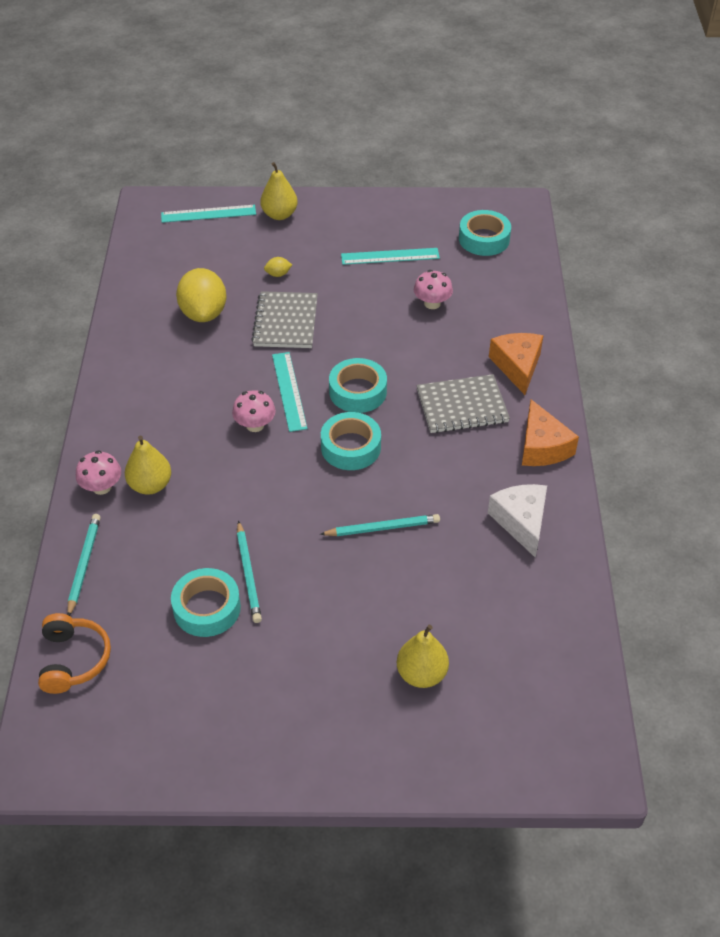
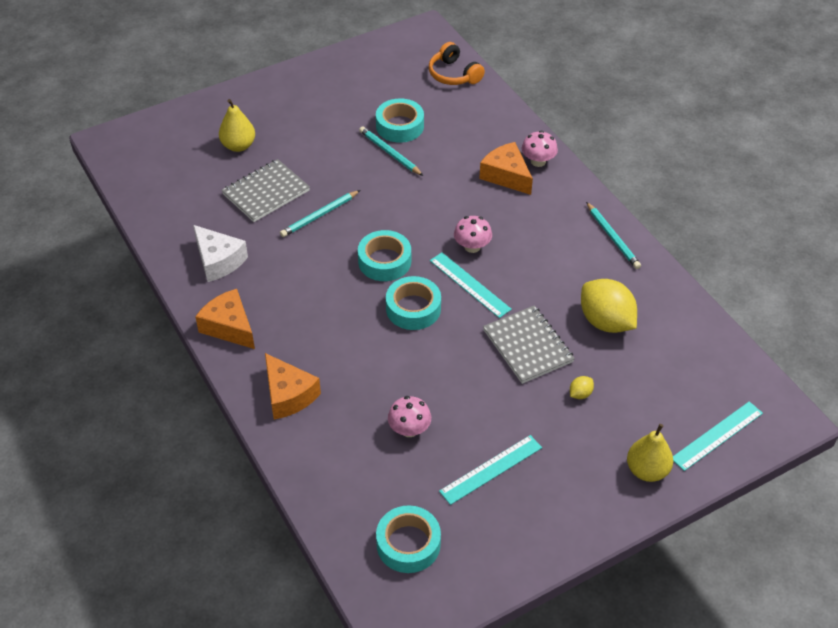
camera: 150 degrees right, 0 degrees up
(84, 565) = (499, 117): turquoise pencil -> turquoise pencil (612, 237)
(150, 485) = (506, 176): yellow pear -> orange cheese
(462, 406) = (316, 334): grey notebook -> grey notebook (266, 192)

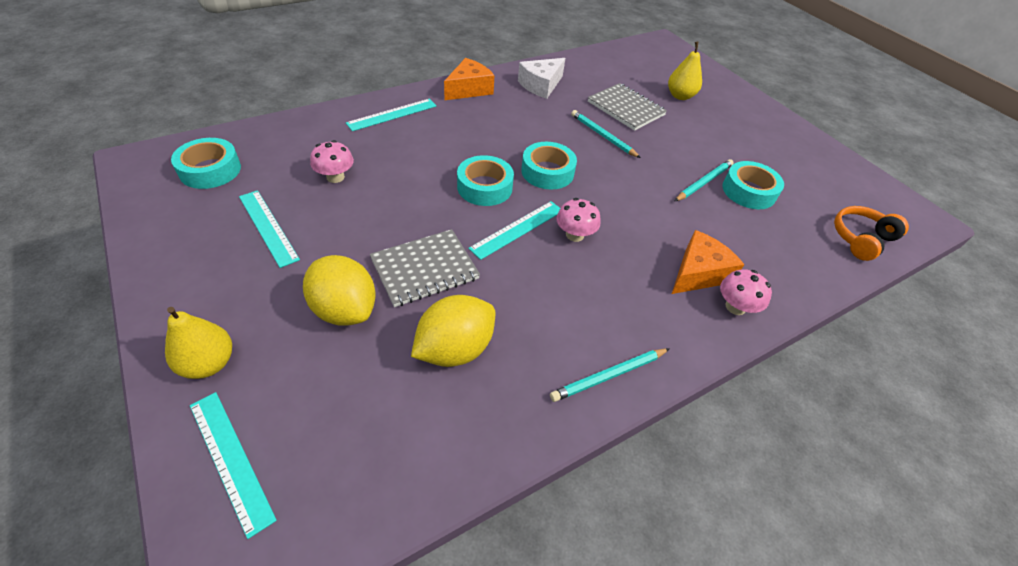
camera: 85 degrees right, 0 degrees up
(288, 395) = (392, 114): orange cheese -> turquoise ruler
(580, 394) = (345, 309): yellow lemon -> yellow lemon, size x2.39

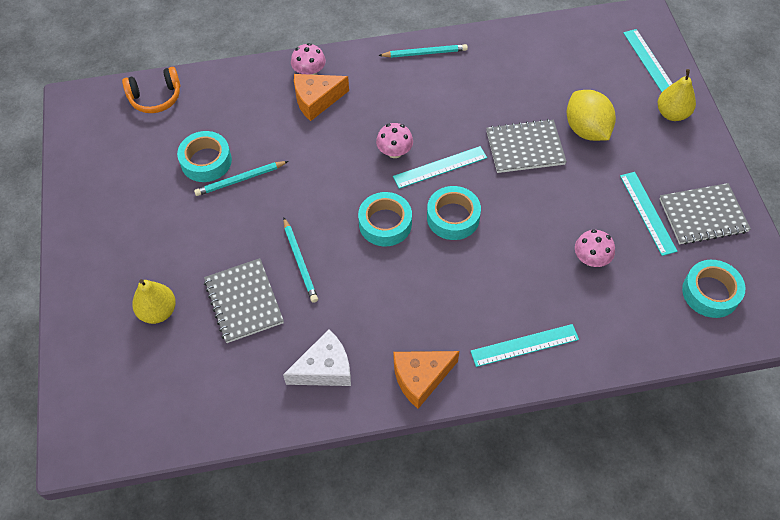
camera: 155 degrees left, 10 degrees up
(198, 236) = (703, 215): none -> grey notebook
(455, 349) = (516, 88): yellow lemon -> none

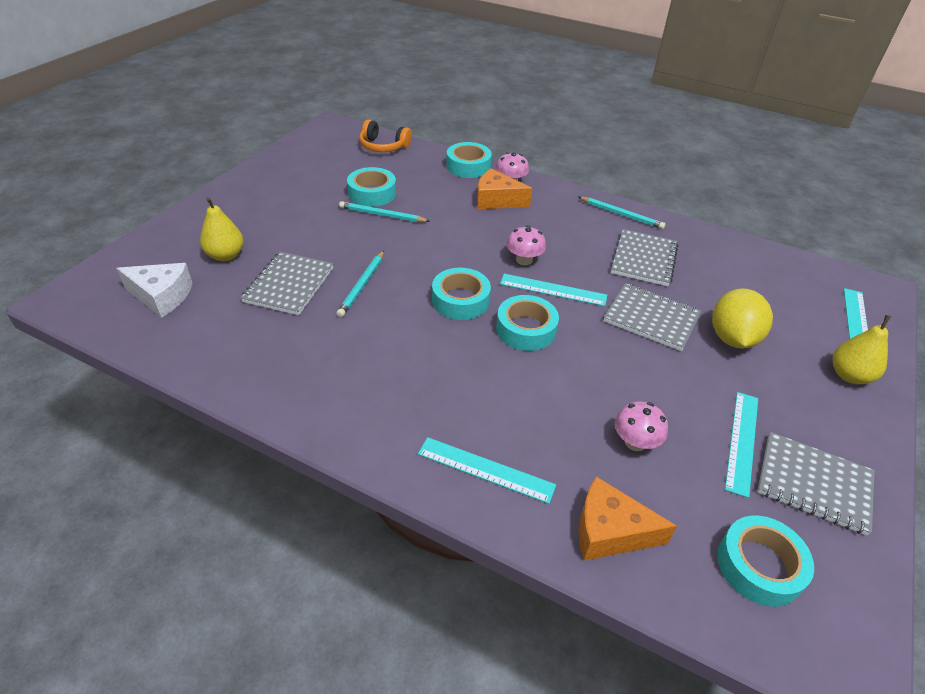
camera: 35 degrees right, 15 degrees down
(255, 74) = (468, 166): none -> turquoise tape
(325, 369) = (289, 366): white cheese -> white cheese (162, 296)
(420, 378) = (357, 428): orange cheese -> orange cheese (610, 531)
(477, 92) = (644, 259): none -> grey notebook

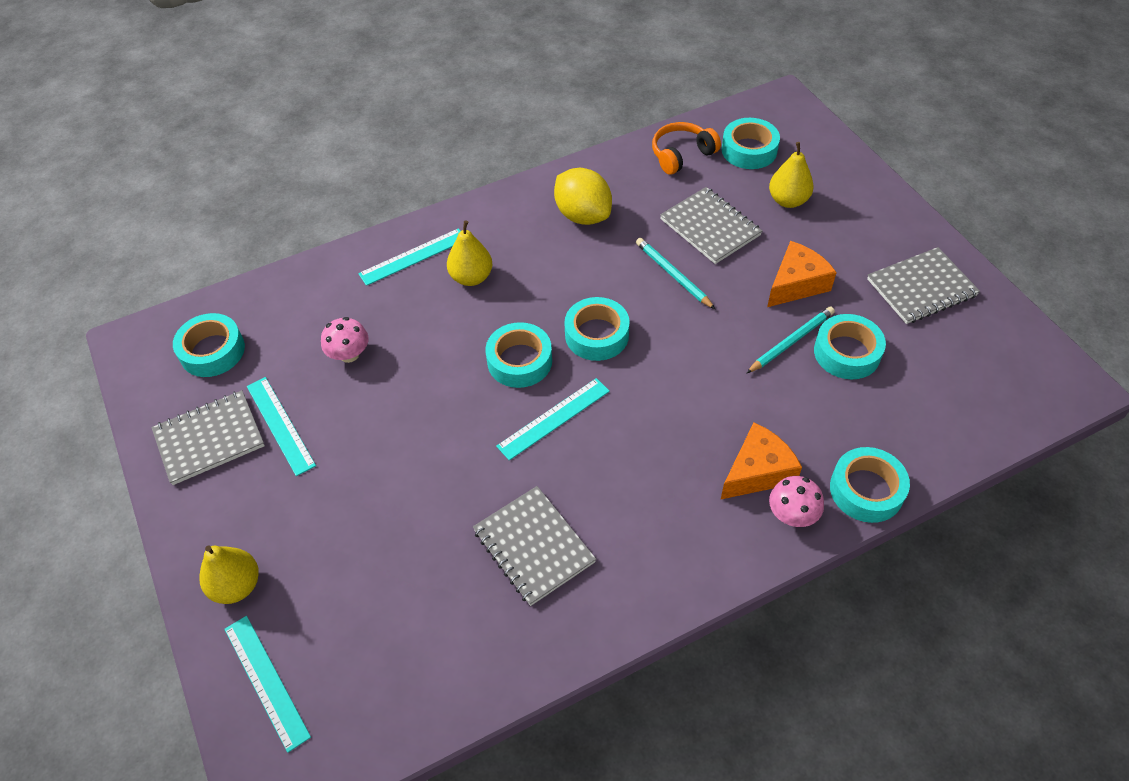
camera: 130 degrees right, 10 degrees up
(162, 296) = (749, 150): white cheese -> turquoise tape
(383, 146) = (974, 418): orange headphones -> orange headphones (681, 155)
(471, 406) = (471, 277): none -> yellow pear
(524, 260) = (619, 424): pink mushroom -> none
(610, 531) = (311, 292): orange cheese -> orange cheese (796, 284)
(621, 214) = (635, 598): turquoise pencil -> none
(651, 318) = (448, 474): grey notebook -> grey notebook (921, 288)
(732, 338) = (364, 524): yellow lemon -> yellow lemon (583, 215)

